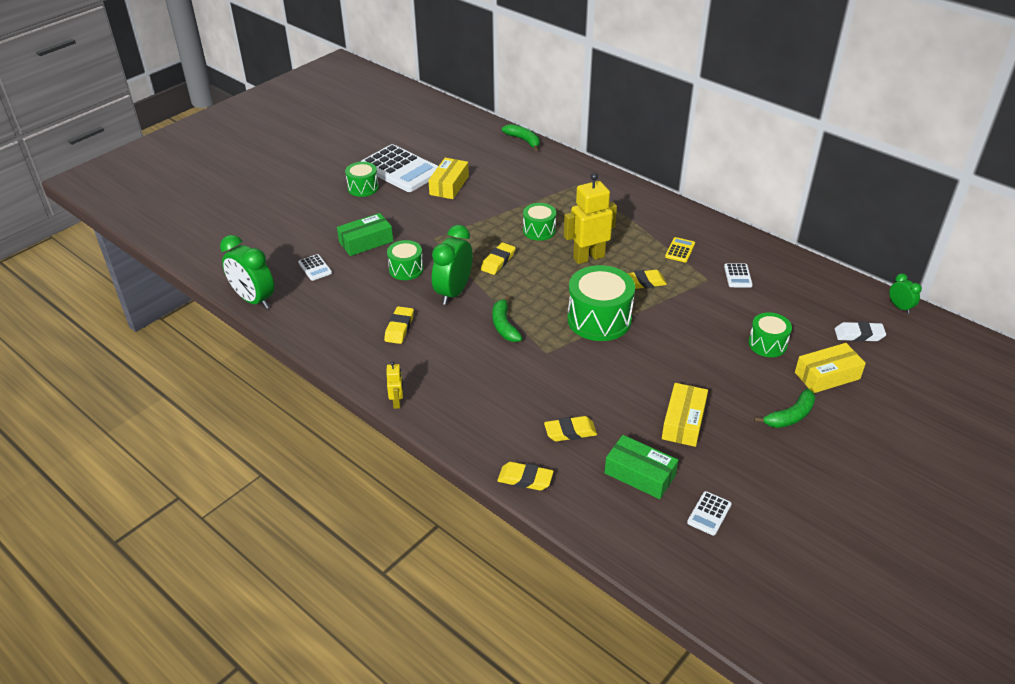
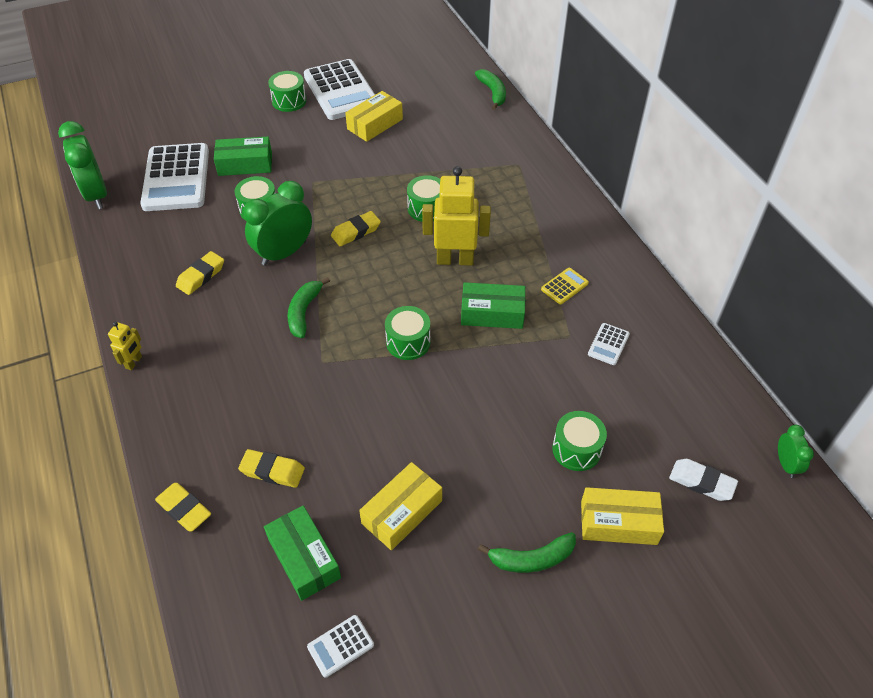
camera: 25 degrees right, 10 degrees up
(315, 268) = (176, 178): white calculator -> white calculator, size x2.39
(599, 319) = (408, 342): green drum -> green drum, size x0.57
(644, 282) = (492, 313): yellow eraser -> green box

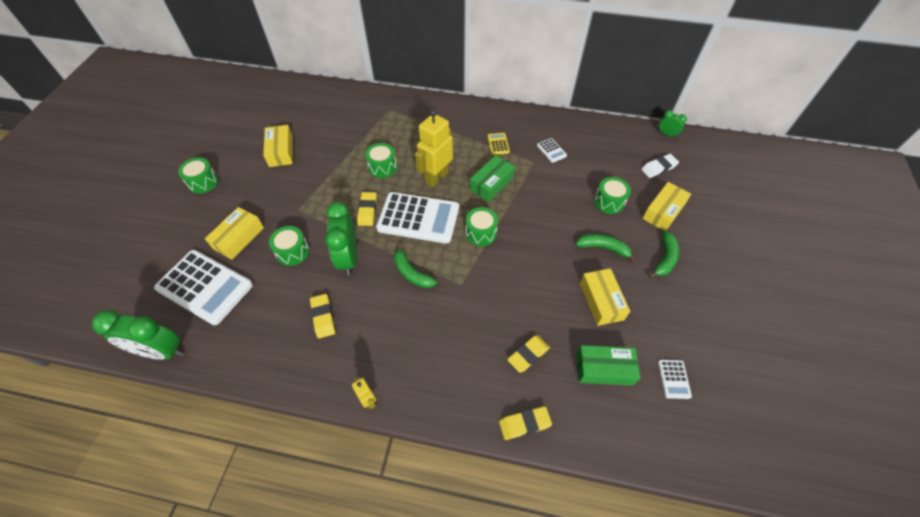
camera: 55 degrees left, 5 degrees up
(245, 164) = (238, 238): green box -> yellow box
(341, 91) = (228, 151): white calculator -> white calculator (418, 218)
(493, 93) = (318, 86): green banana -> green banana (603, 248)

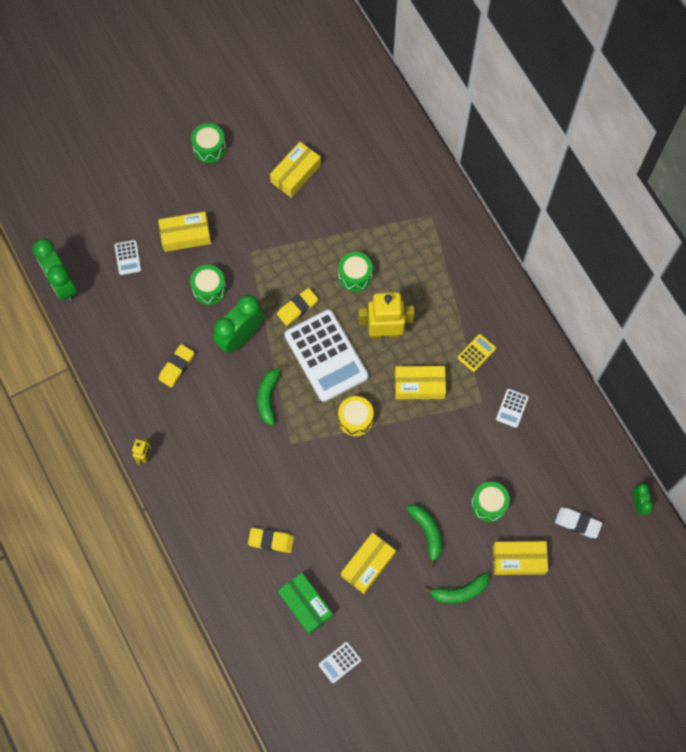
camera: 50 degrees right, 15 degrees up
(205, 287) = (128, 257): white calculator -> white calculator, size x0.42
(481, 233) = (355, 419): green drum -> yellow drum
(491, 184) = (419, 385): green box -> yellow box
(524, 424) = (215, 576): yellow eraser -> none

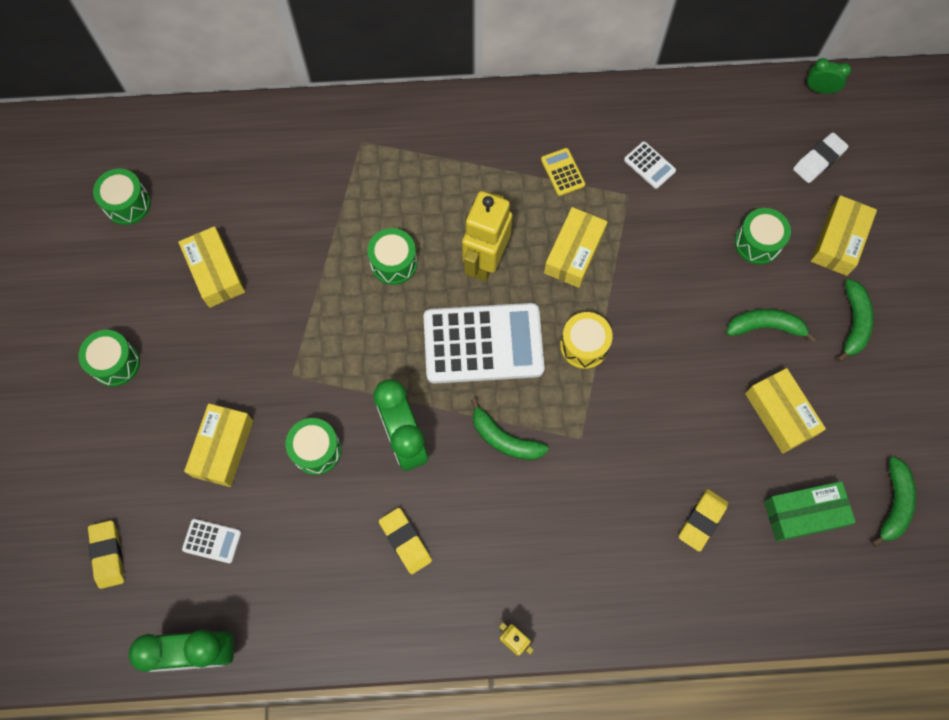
camera: 65 degrees left, 0 degrees up
(297, 308) = (401, 350): yellow eraser -> yellow eraser (108, 555)
(315, 99) = (127, 204): none -> green drum
(339, 662) = (894, 504): white calculator -> green banana

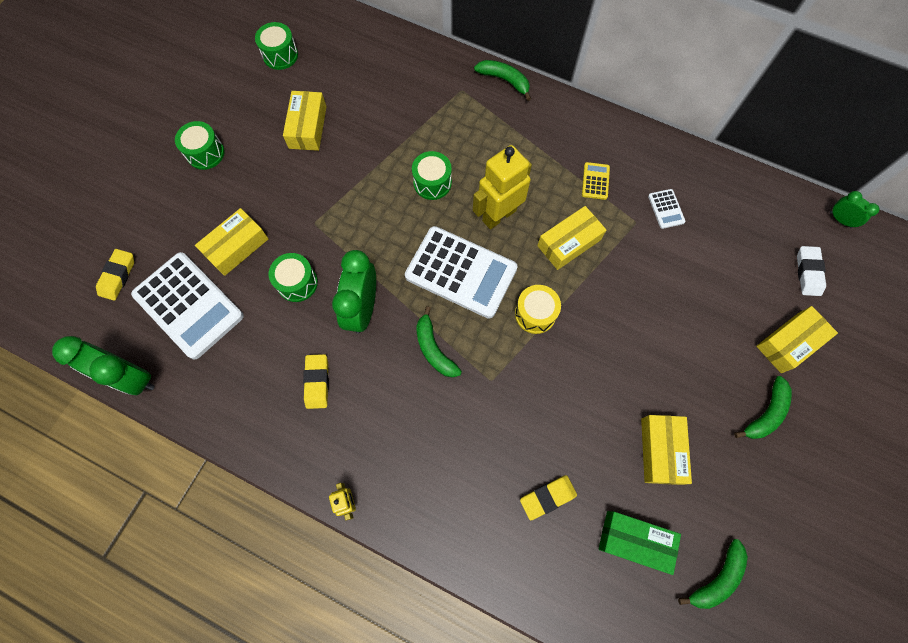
camera: 30 degrees right, 0 degrees up
(212, 541) = (189, 305): white calculator -> white calculator, size x2.39
(757, 243) = (719, 309): green drum -> none
(765, 326) = (688, 376): green banana -> green banana (504, 80)
(818, 160) = (808, 272): white eraser -> white eraser turned 75 degrees counterclockwise

